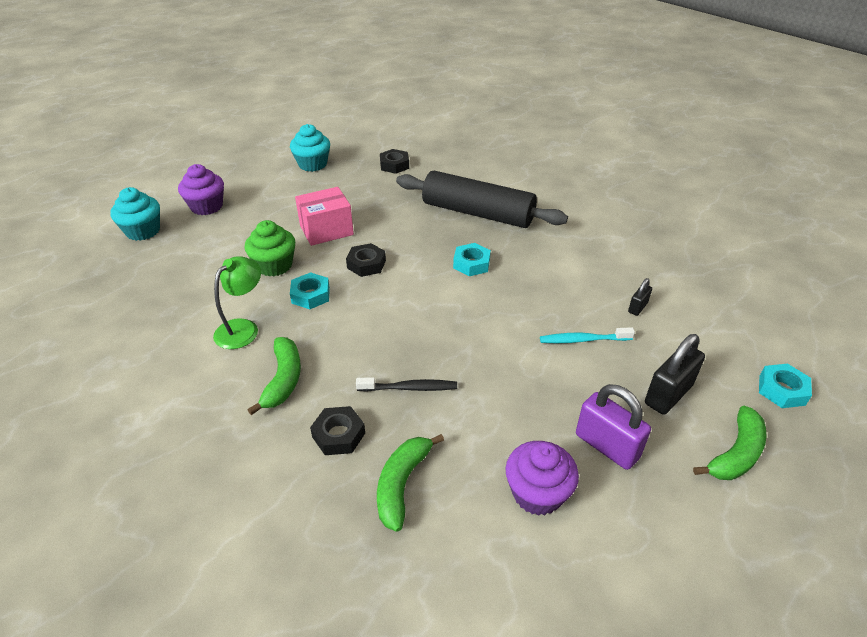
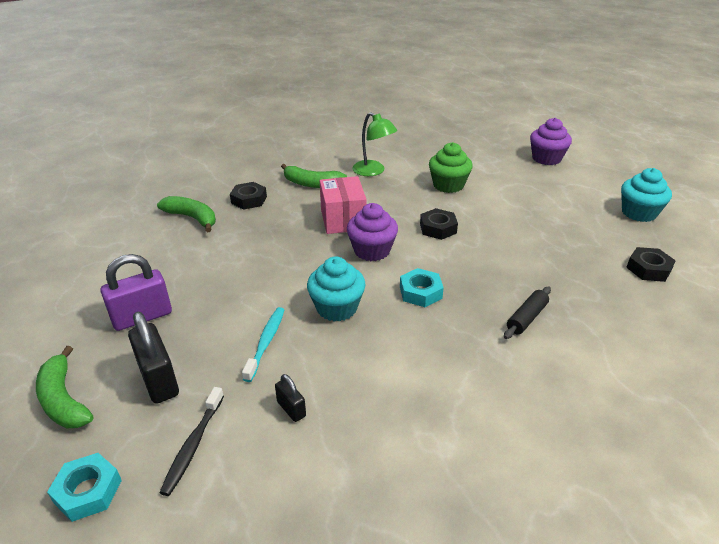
camera: 105 degrees right, 5 degrees down
(143, 231) = (509, 136): turquoise cupcake -> turquoise cupcake (337, 308)
(310, 295) = (401, 198): turquoise nut -> none
(326, 230) = (500, 212): pink box -> pink box (343, 220)
(409, 388) = (271, 231): black toothbrush -> black toothbrush (193, 445)
(477, 213) = (526, 318): black rolling pin -> black rolling pin, size x0.40
(537, 493) = (137, 270): purple cupcake -> purple cupcake (372, 250)

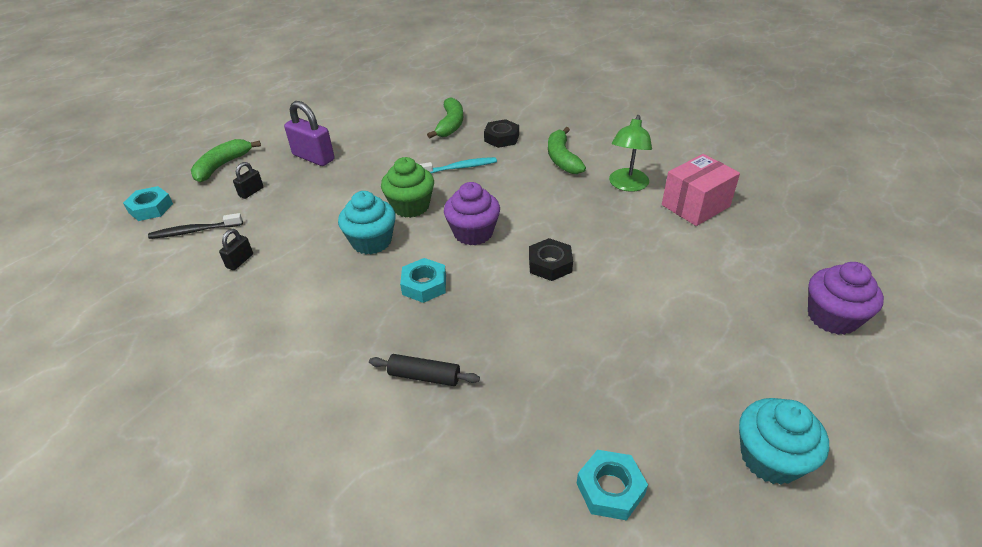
camera: 65 degrees right, 5 degrees up
(159, 380) = (251, 192): black padlock -> black padlock, size x0.52
(266, 342) = (309, 221): turquoise toothbrush -> turquoise toothbrush (459, 168)
(343, 220) = (513, 198): pink box -> pink box (695, 206)
(448, 185) = (653, 246): green cupcake -> green cupcake (411, 206)
(648, 269) = (610, 489): black nut -> turquoise nut

